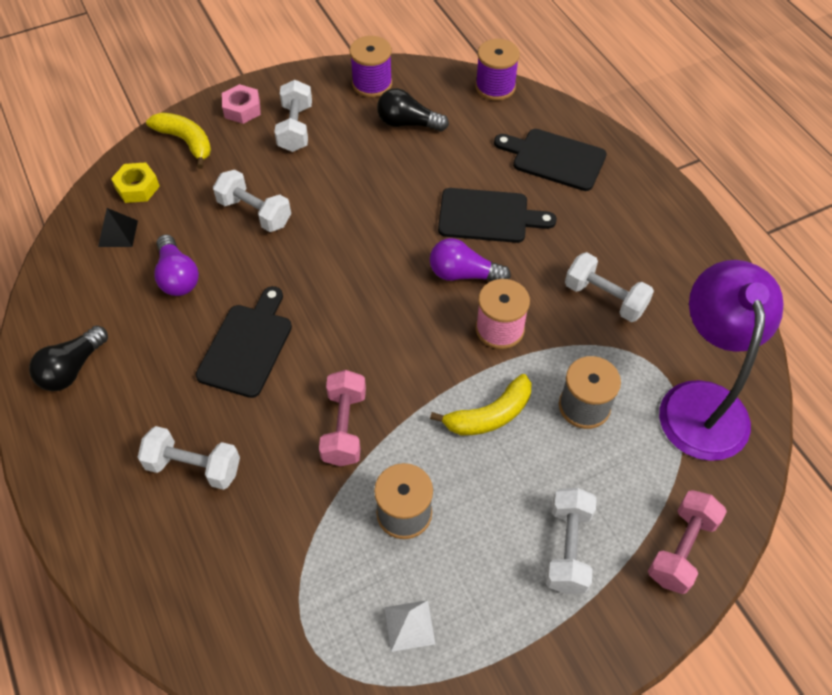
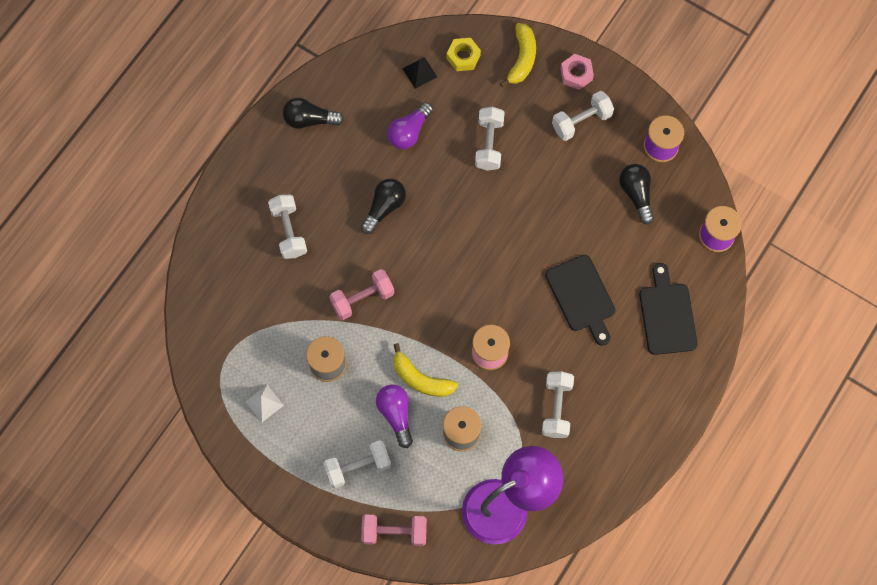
camera: 60 degrees right, 15 degrees up
(247, 346) = (384, 208): black cutting board -> black light bulb
(463, 274) = (520, 307): purple light bulb -> purple light bulb (396, 414)

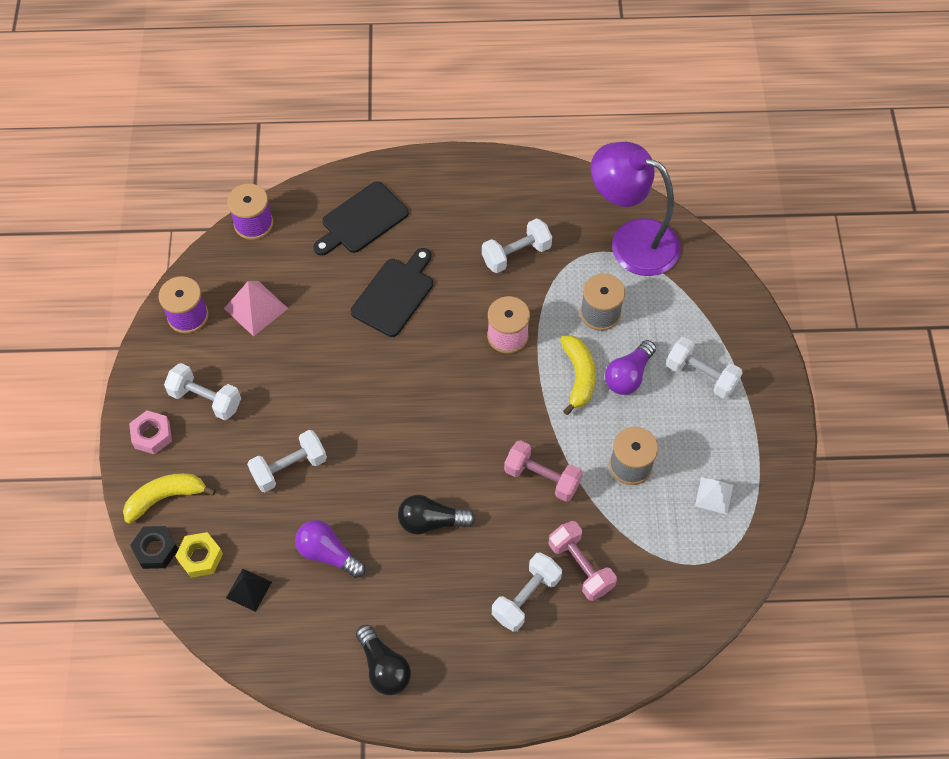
camera: 125 degrees left, 10 degrees down
(394, 532) = (730, 310): pink dumbbell -> pink dumbbell (580, 566)
(409, 132) = (328, 553): purple light bulb -> purple light bulb turned 150 degrees counterclockwise
(488, 34) = (156, 550): none -> black nut
(636, 194) = (255, 308): black light bulb -> pink pyramid

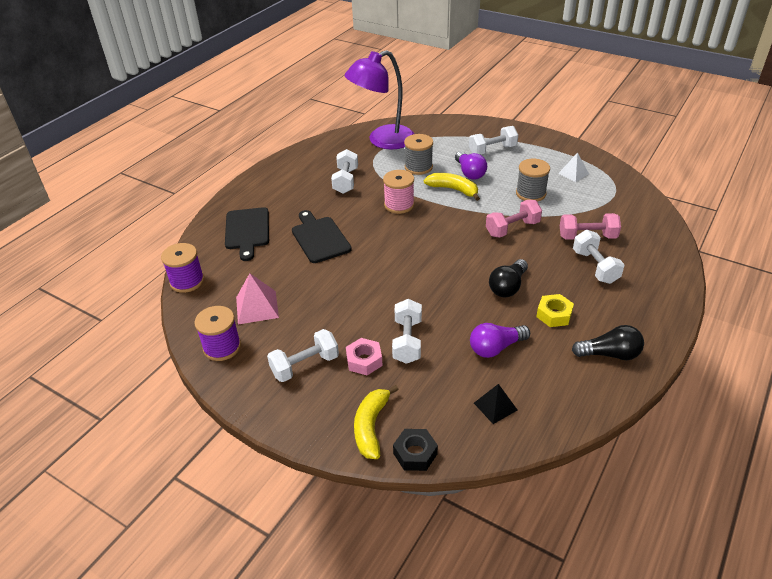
camera: 55 degrees left, 20 degrees down
(152, 435) = (306, 412): pink nut -> pink nut (364, 360)
(200, 557) = (444, 425): yellow nut -> yellow nut (554, 314)

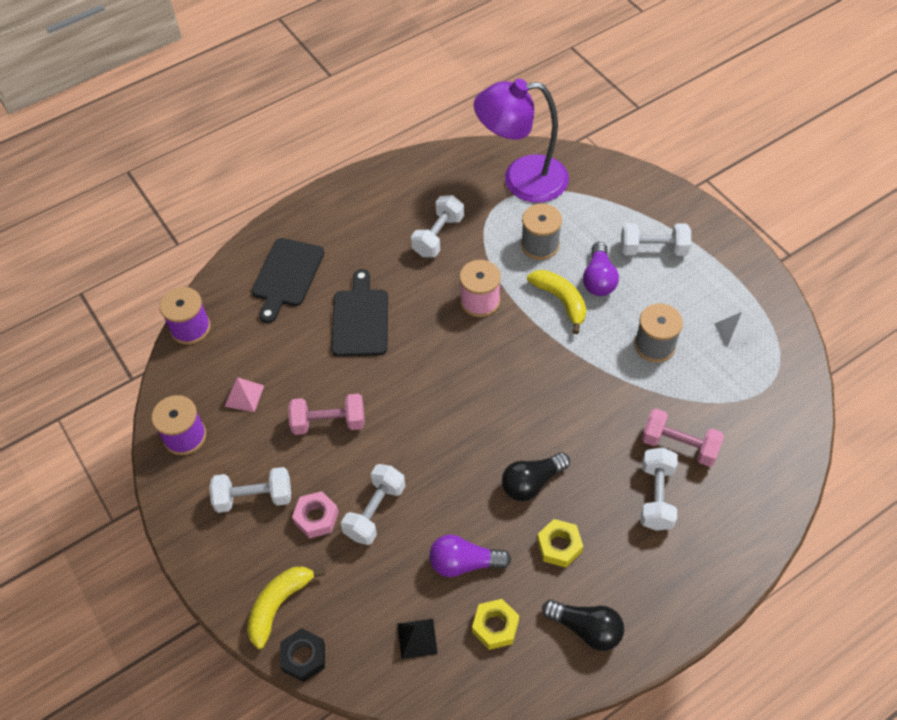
camera: 25 degrees right, 15 degrees up
(257, 307) = (244, 396): pink pyramid -> pink pyramid, size x0.67
(512, 228) = (594, 395): pink dumbbell -> pink dumbbell (329, 422)
(547, 377) = (495, 626): none -> yellow nut

